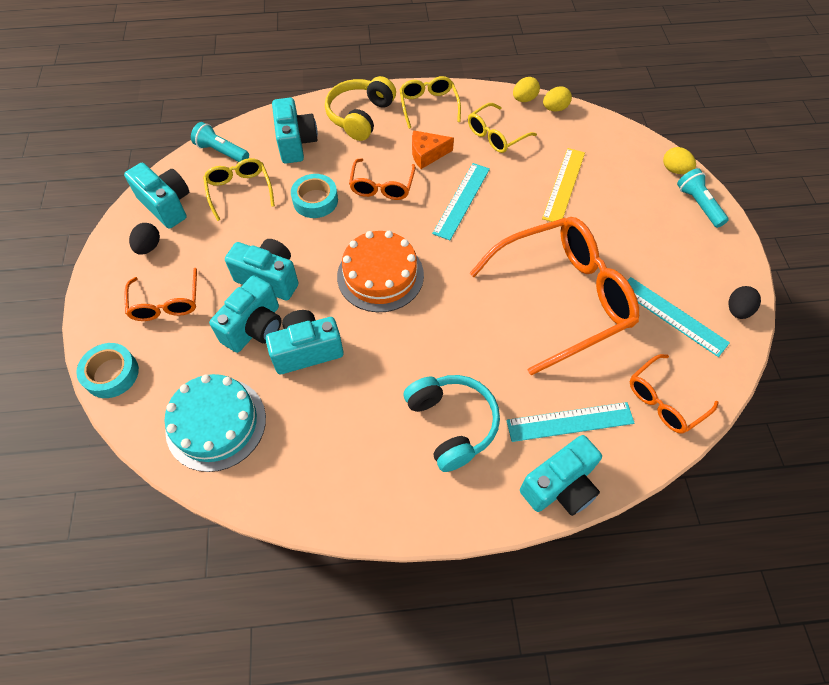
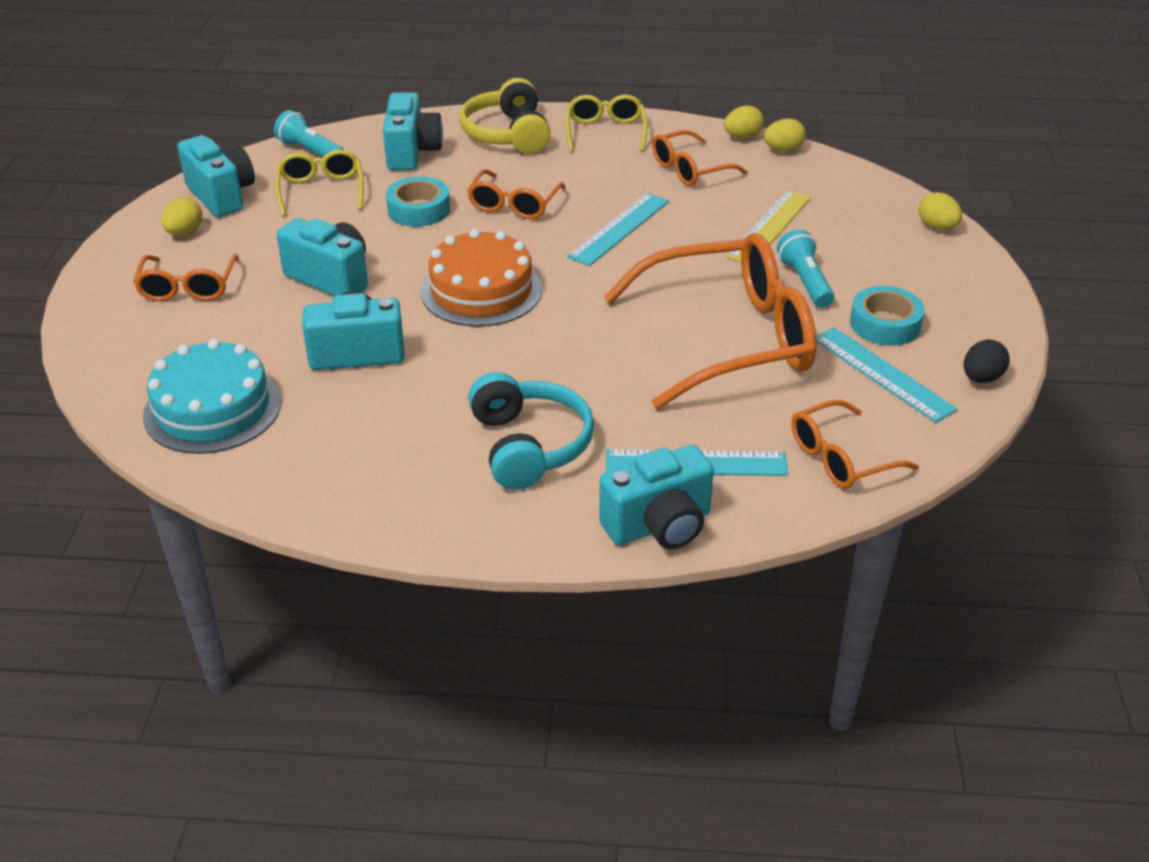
camera: 10 degrees right, 20 degrees down
(111, 374) = (95, 346): turquoise tape -> turquoise tape (885, 324)
(149, 247) = (184, 232): black egg -> yellow egg
(255, 327) = (295, 323): turquoise camera -> none
(360, 116) = (508, 134): yellow headphones -> yellow headphones turned 45 degrees counterclockwise
(427, 154) = (587, 179): orange cheese -> none
(495, 135) = (689, 169): yellow glasses -> orange glasses
(698, 204) = (960, 265): turquoise flashlight -> turquoise flashlight (805, 282)

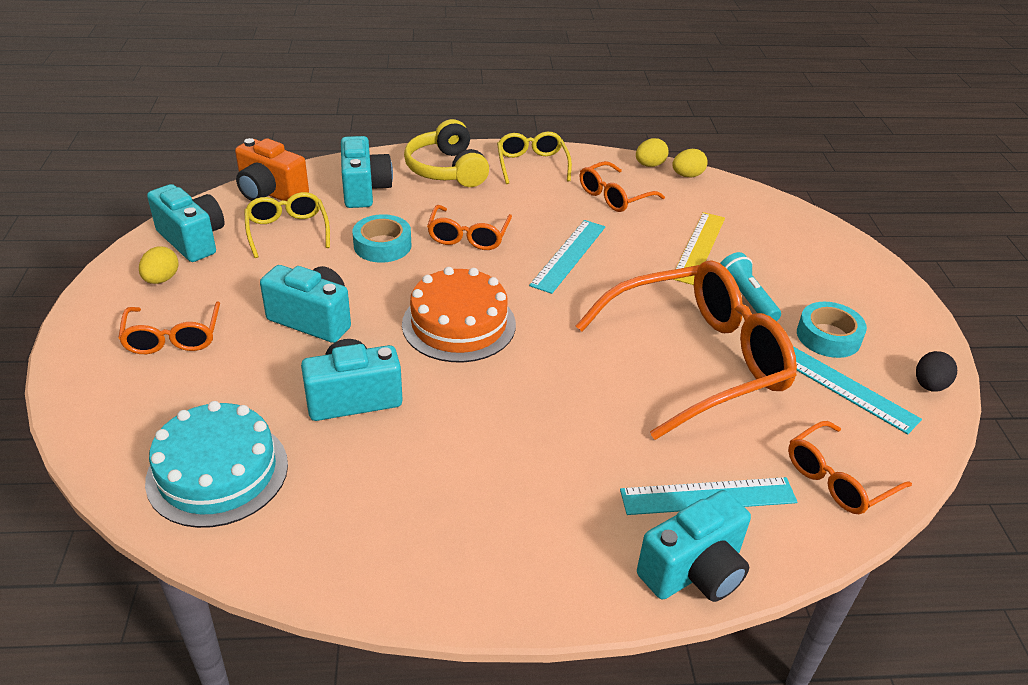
camera: 10 degrees left, 0 degrees up
(310, 152) = (270, 193): turquoise flashlight -> orange camera
(528, 446) = (544, 490): turquoise headphones -> none
(937, 227) = (838, 240): yellow egg -> none

